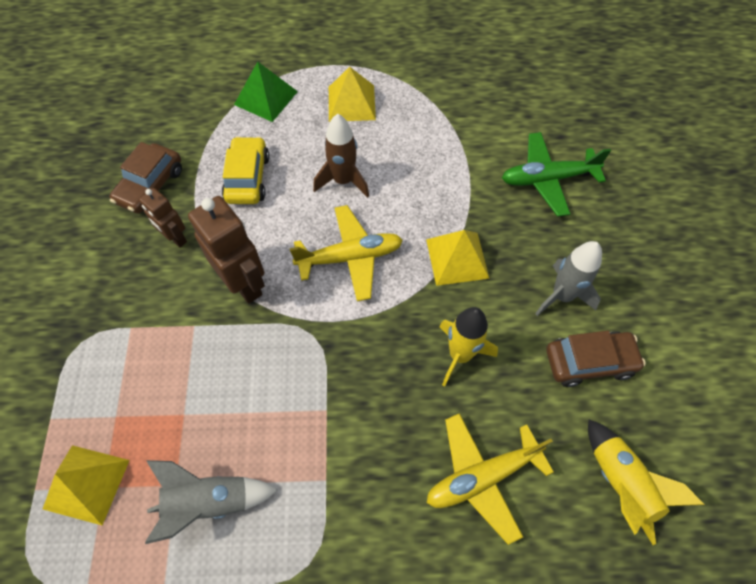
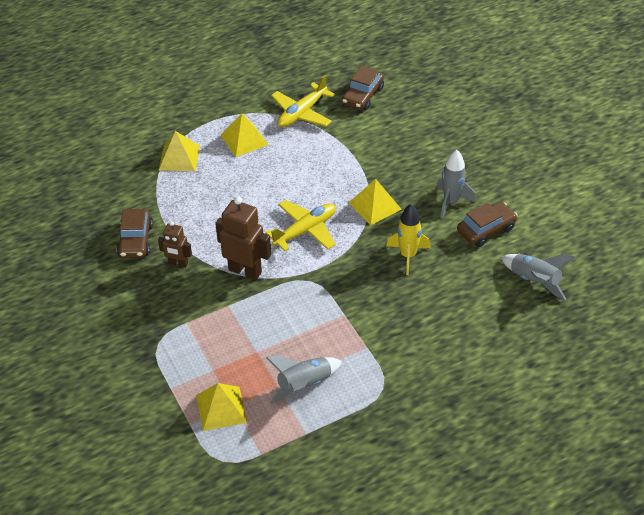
camera: 25 degrees left, 15 degrees down
(247, 178) = (202, 211): yellow car -> none
(265, 98) = (179, 158): green pyramid -> yellow pyramid
(343, 181) = (271, 189): brown rocket -> none
(482, 477) = (456, 309): yellow plane -> yellow plane (302, 113)
(524, 97) = (362, 96): none -> brown car
(547, 179) = (406, 140): green plane -> none
(620, 483) = (534, 281): yellow rocket -> grey rocket

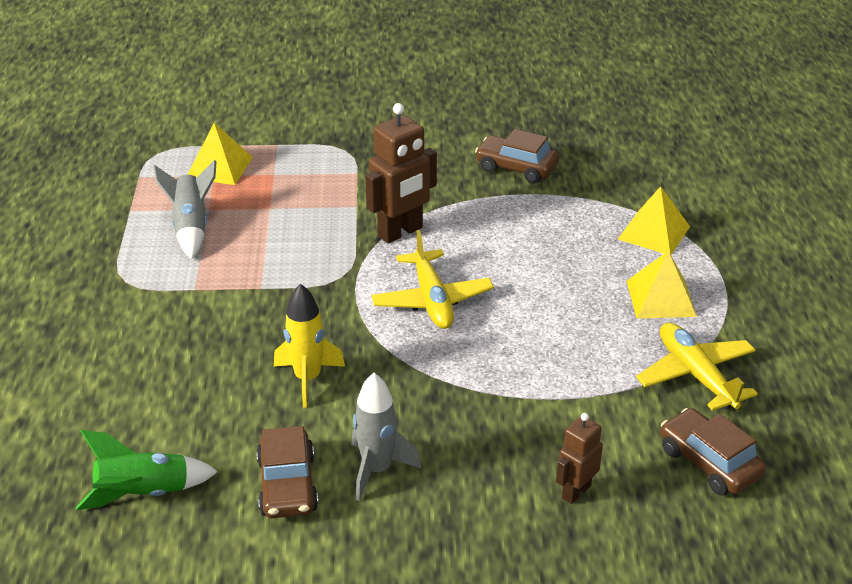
camera: 115 degrees right, 10 degrees down
(178, 263) = (453, 188): brown robot -> brown robot (576, 491)
(374, 205) = (431, 381): yellow pyramid -> none
(534, 281) = (144, 494): grey rocket -> green rocket

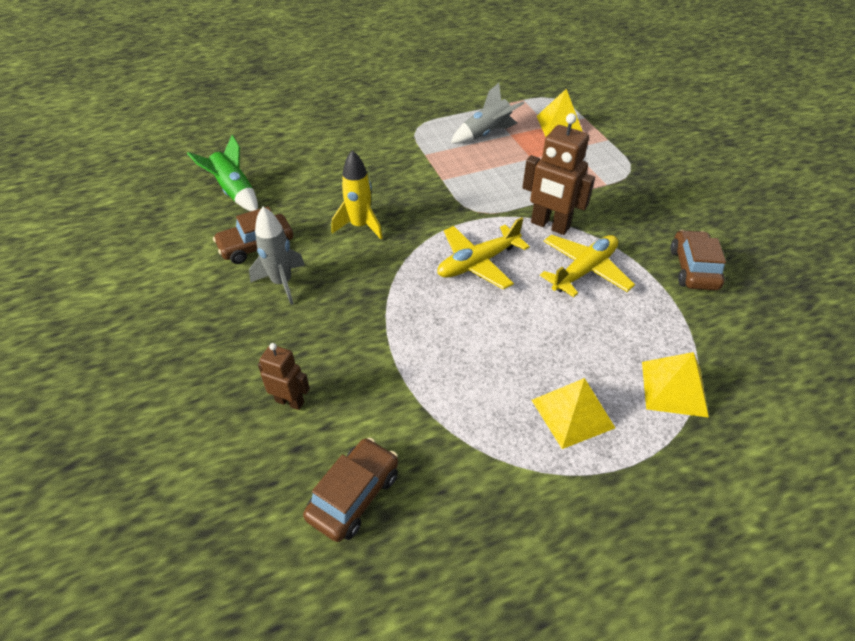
camera: 70 degrees right, 10 degrees up
(696, 375) = (472, 463): yellow plane -> yellow plane (584, 271)

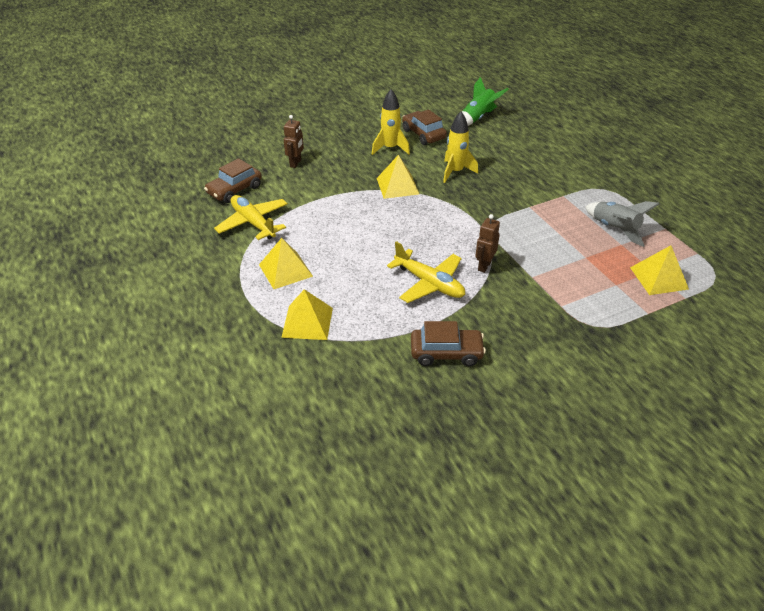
camera: 85 degrees right, 5 degrees down
(282, 283) = (390, 148): grey rocket -> yellow rocket
(354, 495) = (234, 190): brown car -> brown car turned 105 degrees clockwise
(381, 282) = (397, 186): none -> yellow pyramid
(478, 263) = (426, 227): yellow plane -> yellow plane (253, 223)
(549, 225) = (484, 266): brown robot -> brown robot, size x0.58

